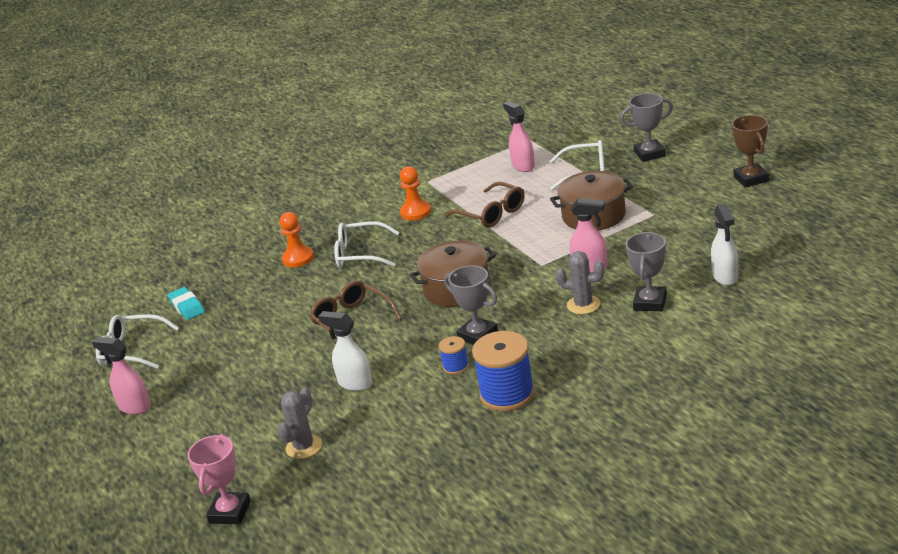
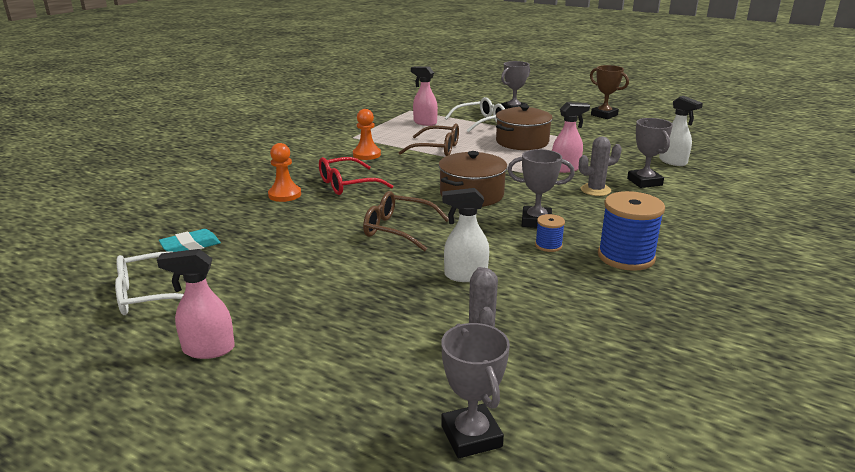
camera: 35 degrees left, 5 degrees down
(187, 306) = (190, 246): turquoise eraser -> turquoise eraser turned 60 degrees counterclockwise
(230, 512) = (471, 436): pink trophy -> grey trophy
(360, 254) = (347, 184): white glasses -> red glasses

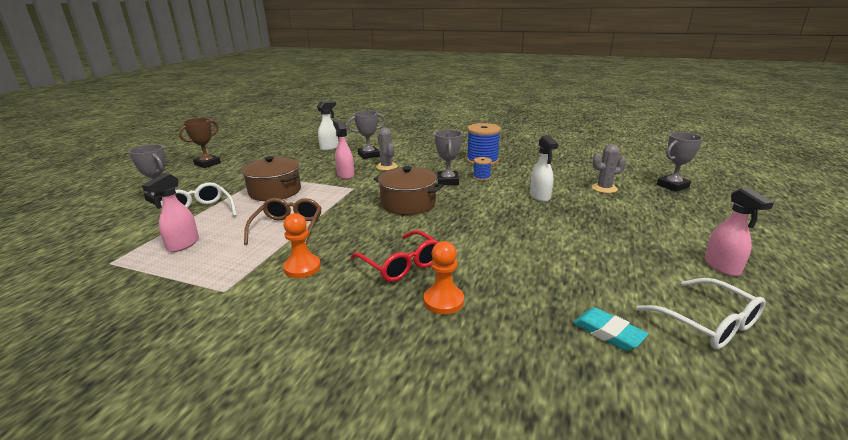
camera: 100 degrees left, 0 degrees up
(398, 229) = (490, 224): brown glasses -> none

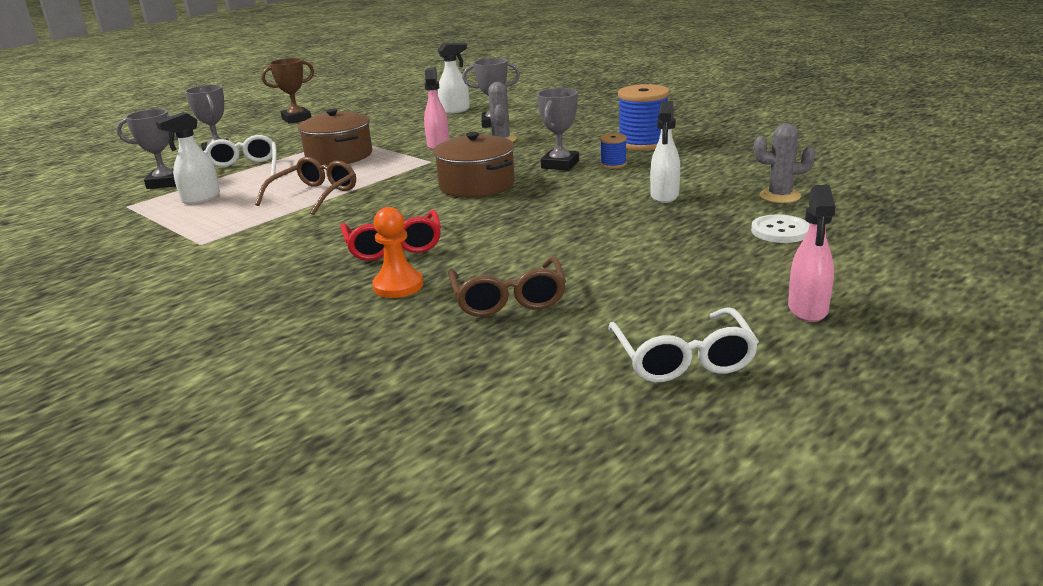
camera: 25 degrees right, 0 degrees up
(183, 245) = (200, 198): pink spray bottle -> white spray bottle
(302, 267) = (290, 234): orange pawn -> none
(537, 296) = (508, 299): none -> brown glasses
(608, 333) = (542, 344): turquoise eraser -> none
(635, 212) = (780, 231): none -> white button
(672, 186) = (903, 205): grey trophy -> grey trophy (165, 183)

